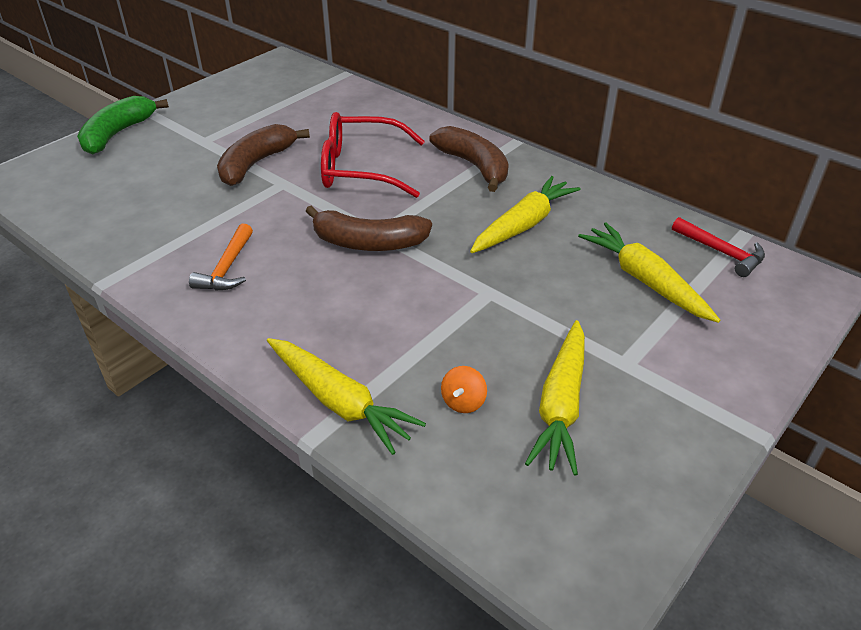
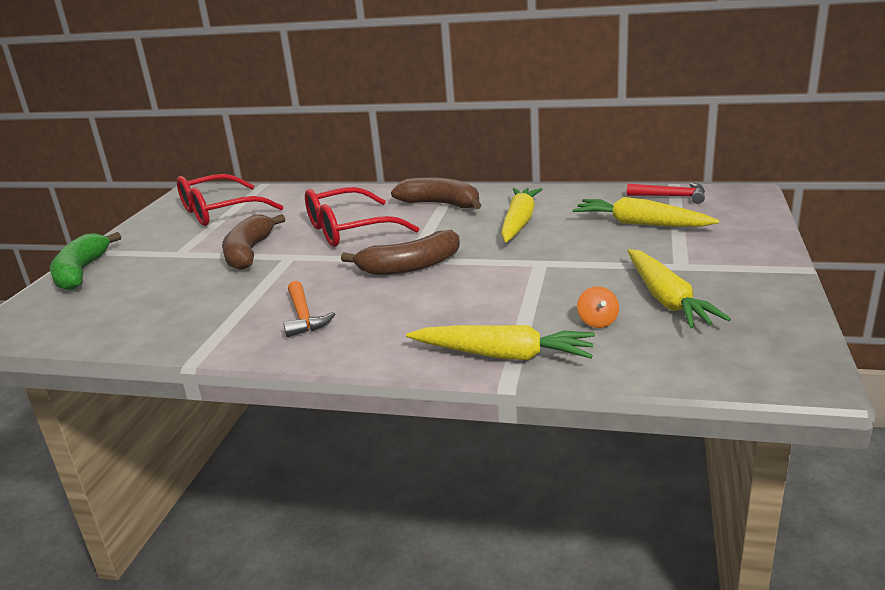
camera: 25 degrees left, 15 degrees down
(279, 98) = (219, 212): none -> red glasses

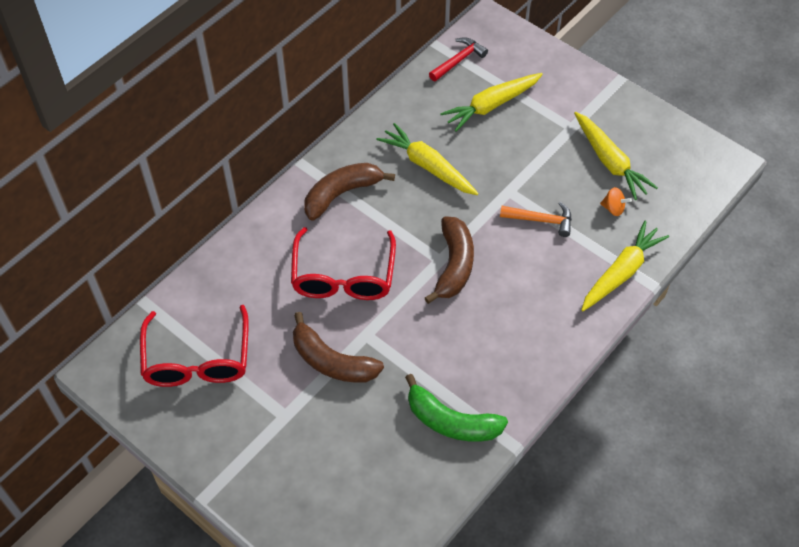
camera: 65 degrees left, 30 degrees up
(81, 272) = (265, 503): green banana -> green banana (451, 421)
(303, 317) = (490, 358): orange hammer -> orange hammer (541, 220)
(666, 299) = (610, 161): yellow carrot -> yellow carrot turned 45 degrees clockwise

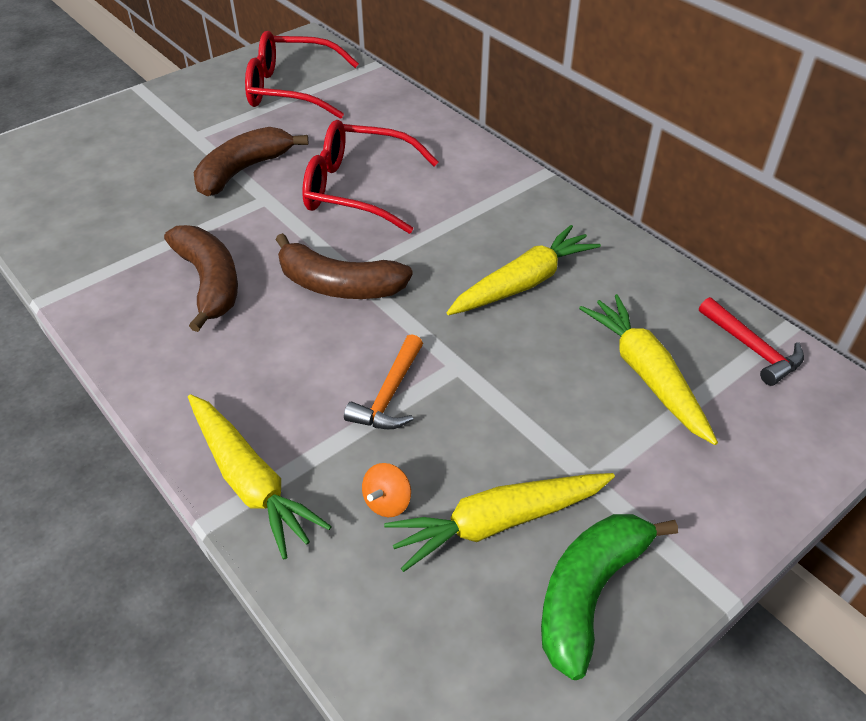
camera: 100 degrees right, 10 degrees down
(342, 194) = (488, 200): brown banana -> brown banana (209, 282)
(451, 421) = (110, 251): green banana -> green banana (589, 593)

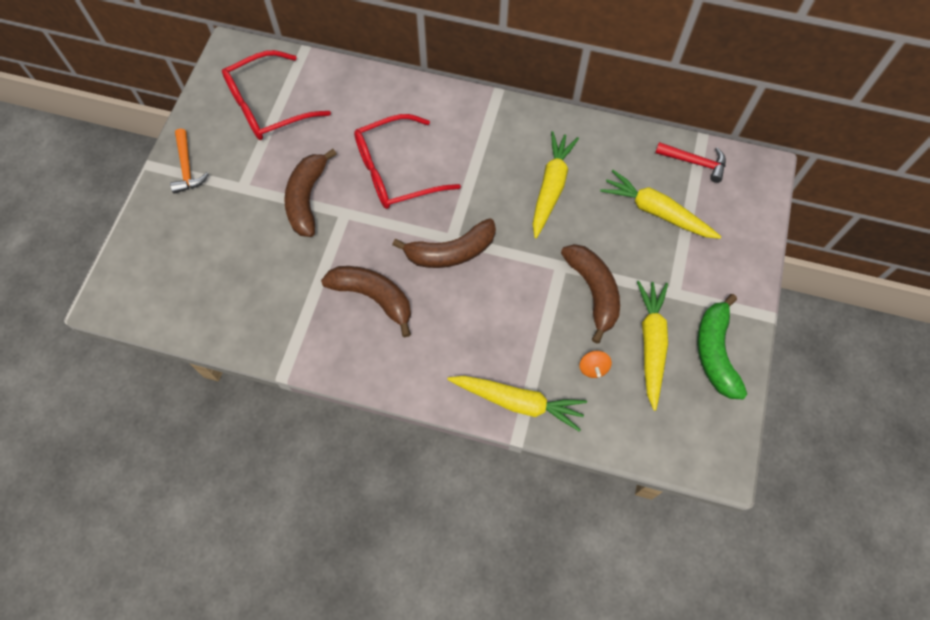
camera: 35 degrees left, 20 degrees up
(389, 394) = (541, 306): orange hammer -> orange hammer (187, 168)
(473, 415) = (593, 291): none -> brown banana
(498, 522) = (651, 344): yellow carrot -> yellow carrot turned 150 degrees clockwise

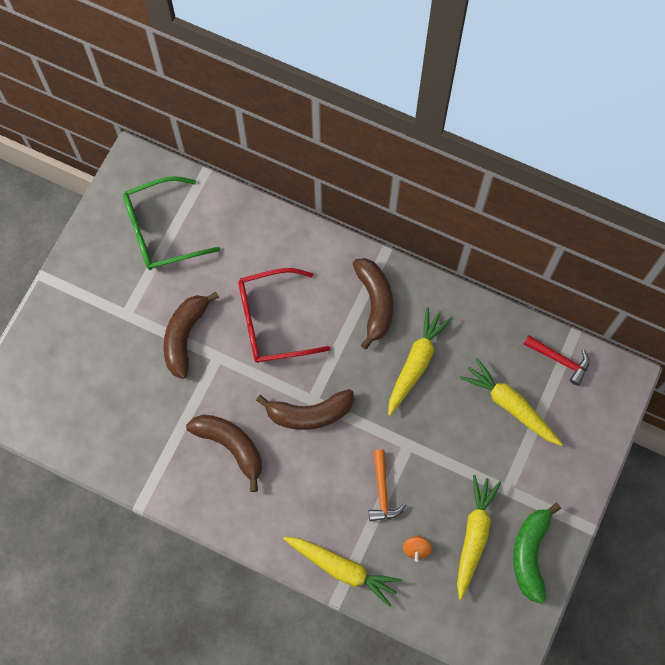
camera: 10 degrees right, 5 degrees up
(187, 168) = (78, 285): orange hammer -> orange hammer (382, 491)
(268, 106) = (161, 231): red glasses -> green glasses
(593, 291) = (432, 475): brown banana -> brown banana (375, 303)

